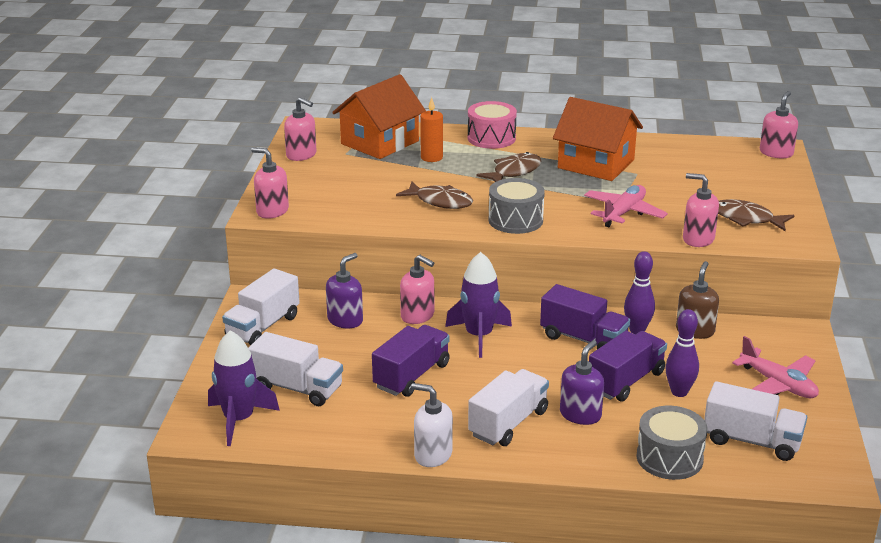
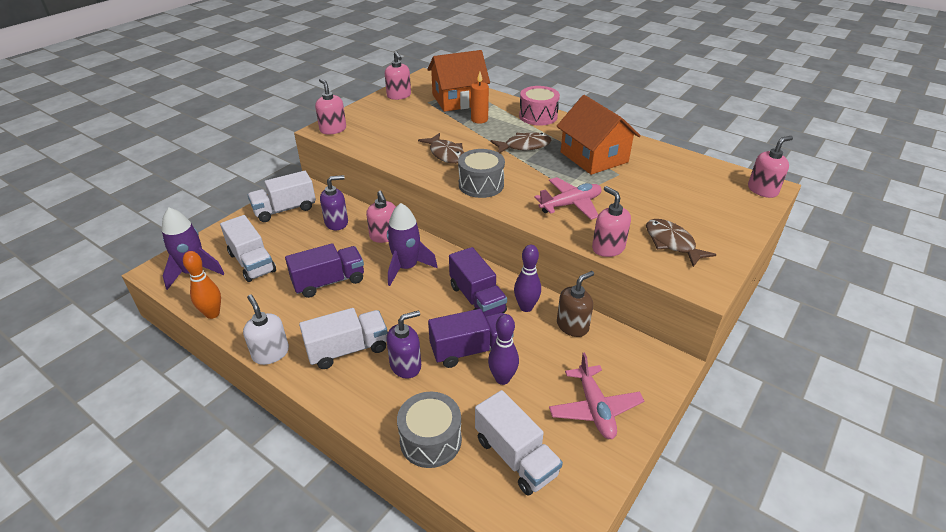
camera: 30 degrees right, 10 degrees up
(319, 447) = (212, 314): none -> orange bowling pin

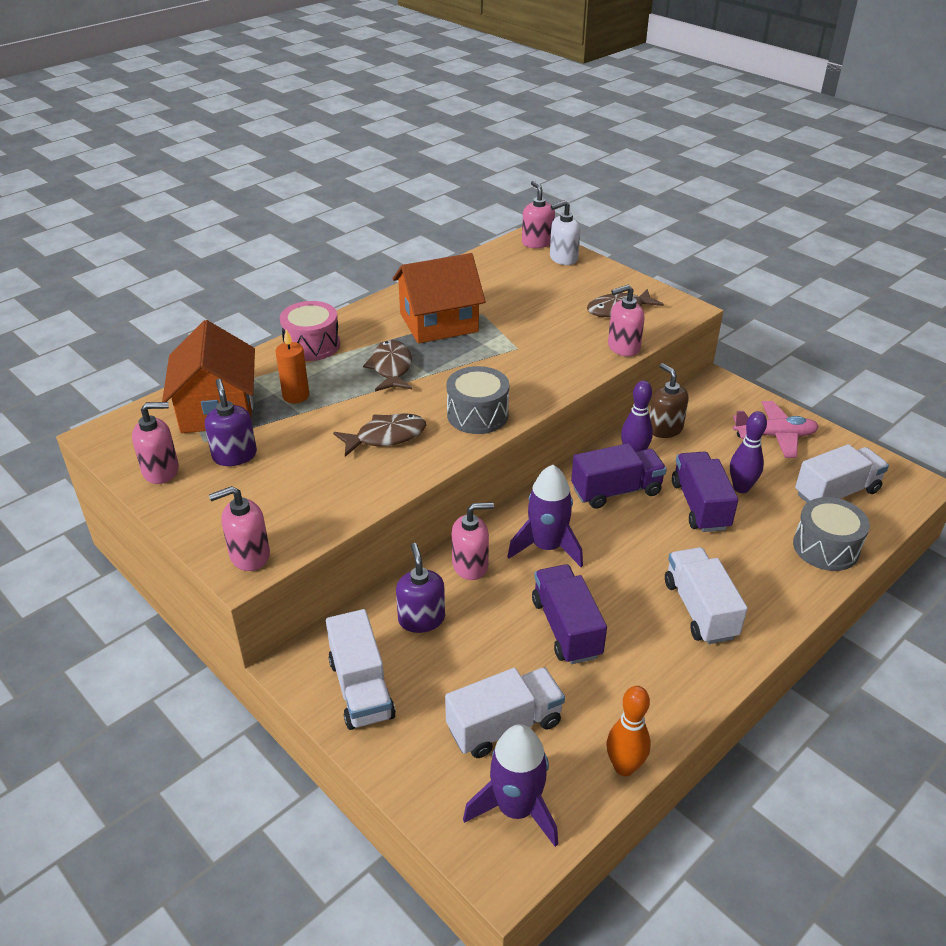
camera: 80 degrees left, 0 degrees up
(270, 353) = (706, 688): white soap dispenser -> white soap dispenser (563, 258)
(406, 365) = (724, 559): purple soap dispenser -> purple soap dispenser (234, 455)
(570, 204) = (538, 356): pink plane -> none

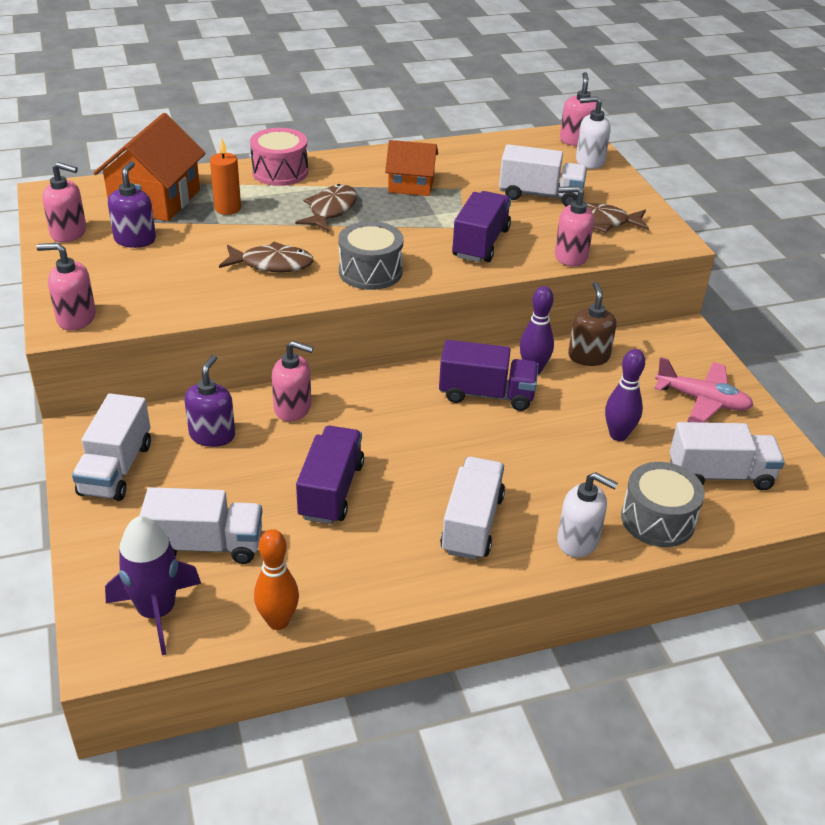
camera: 25 degrees right, 0 degrees up
(439, 322) = (411, 185): orange house -> orange house, size x0.63
(547, 547) = (375, 418): purple rocket -> none
(552, 300) = (540, 195): none -> white truck
(700, 505) = (559, 436): purple truck -> purple truck (480, 243)
(787, 589) = (578, 541): none -> white soap dispenser

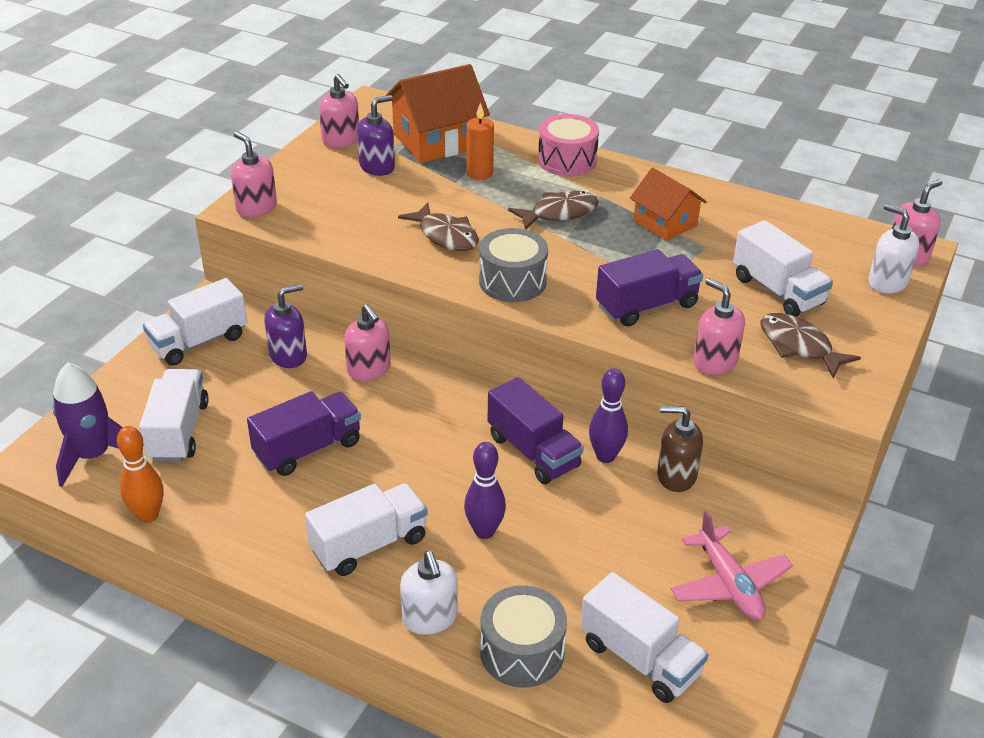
camera: 45 degrees right, 0 degrees up
(205, 545) = (178, 431): white truck -> white truck turned 135 degrees counterclockwise
(588, 356) = (676, 476): brown soap dispenser -> brown soap dispenser turned 120 degrees counterclockwise
(618, 435) = (597, 559): purple bowling pin -> purple bowling pin (484, 531)

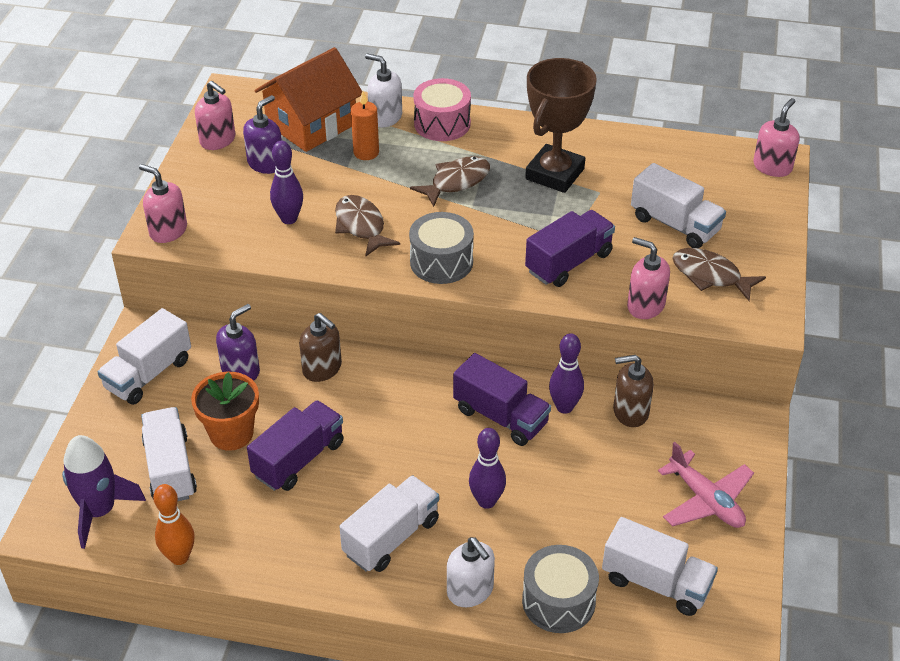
camera: 15 degrees left, 5 degrees up
(252, 411) = (231, 434): none -> orange flower pot
(369, 370) = (322, 369): pink soap dispenser -> brown soap dispenser
(377, 217) = (289, 219): none -> purple bowling pin
(445, 236) = (361, 226): brown fish -> brown fish turned 150 degrees counterclockwise
(665, 223) = (554, 174): orange house -> brown trophy
(887, 282) = (763, 197): white soap dispenser -> white soap dispenser (385, 117)

